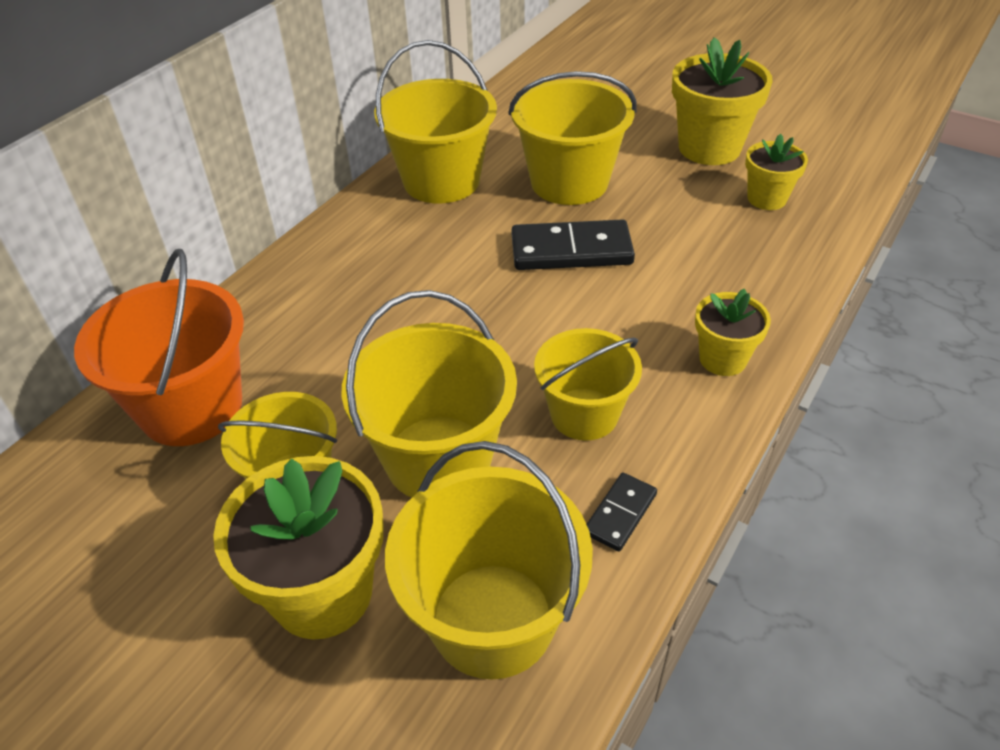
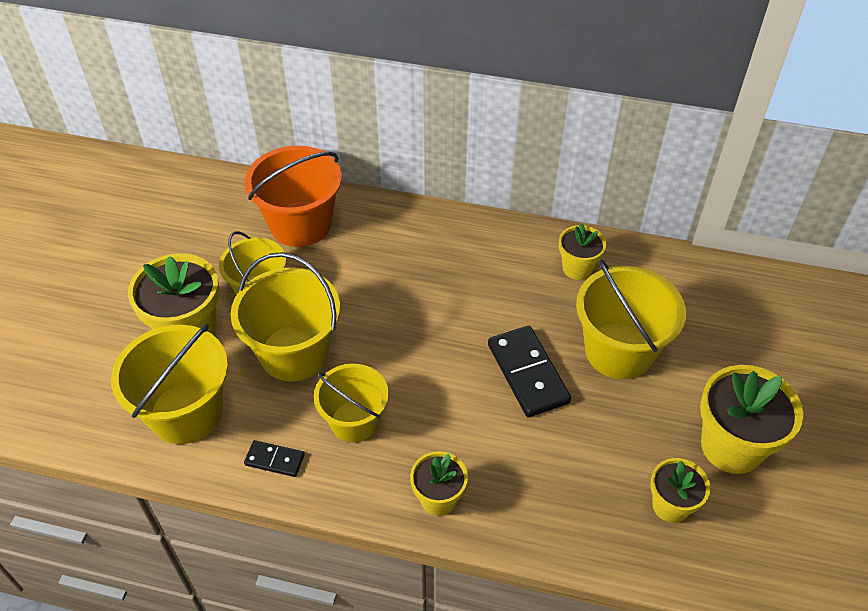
camera: 70 degrees right, 5 degrees up
(441, 181) = (577, 268): yellow bucket -> yellow flower pot

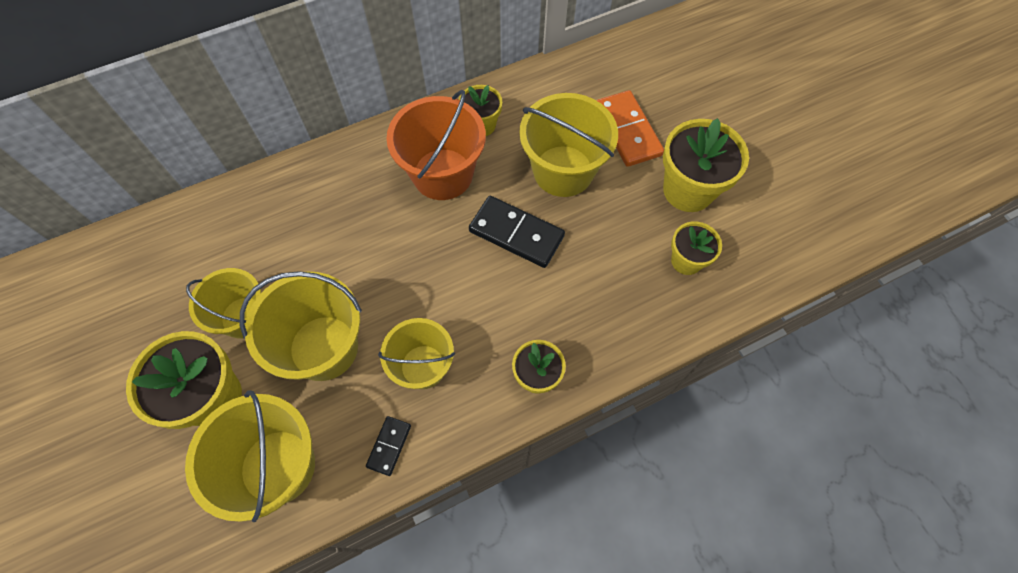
camera: 40 degrees left, 15 degrees up
(275, 460) = (389, 446): black domino -> black domino turned 45 degrees counterclockwise
(300, 224) = (226, 234): orange bucket -> orange bucket (442, 174)
(716, 356) = (627, 131): none -> orange domino

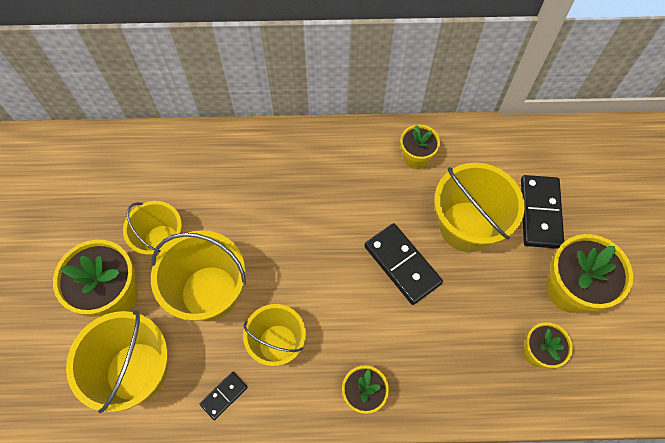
camera: 25 degrees right, 0 degrees up
(442, 174) = (364, 187): orange bucket -> none
(627, 131) = (540, 213): orange domino -> black domino

